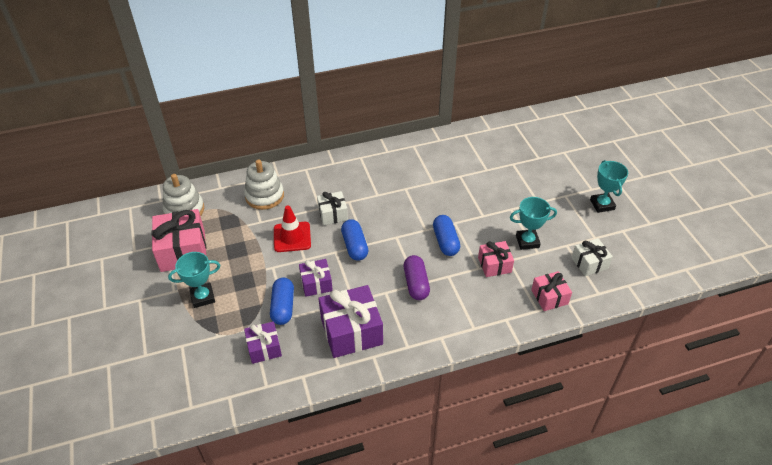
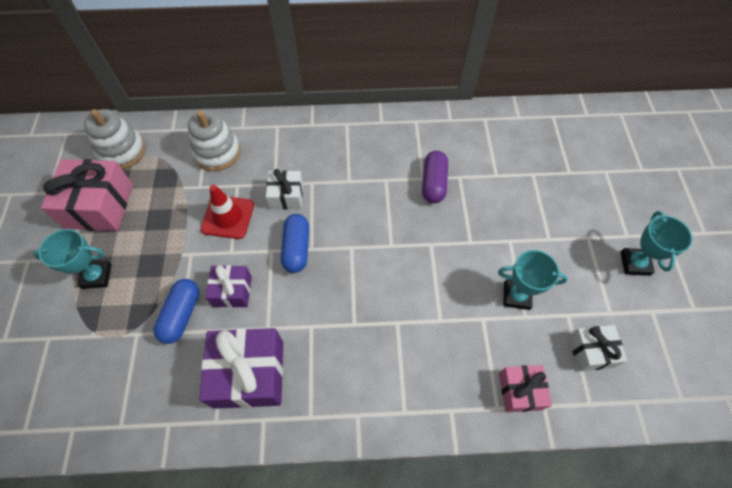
camera: 15 degrees right, 15 degrees up
(264, 348) = (138, 369): purple gift -> none
(416, 284) = (352, 323): purple capsule -> purple capsule (433, 183)
(445, 241) = (410, 269): blue capsule -> none
(494, 265) = (462, 321): pink gift -> none

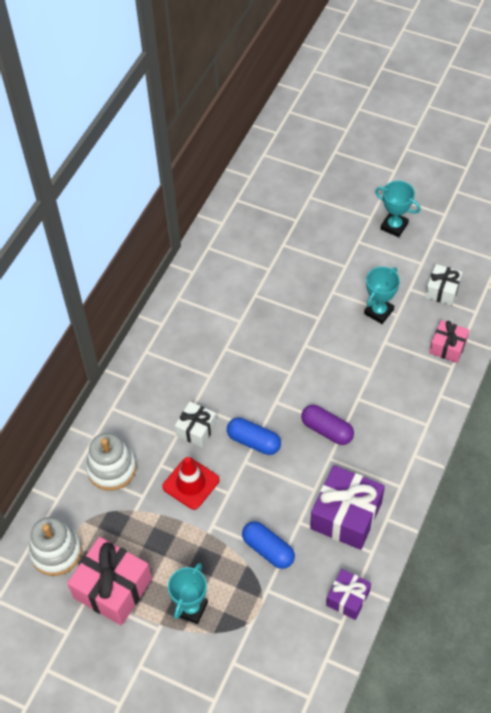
camera: 60 degrees left, 5 degrees down
(232, 291) = (267, 504): purple gift -> purple gift (347, 598)
(433, 183) = (250, 316): purple capsule -> purple capsule (327, 430)

